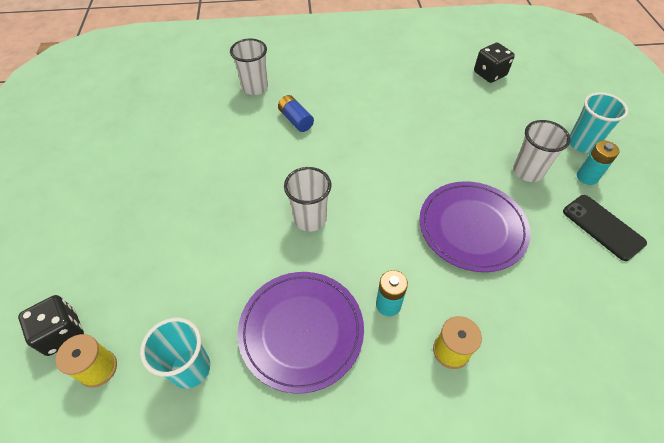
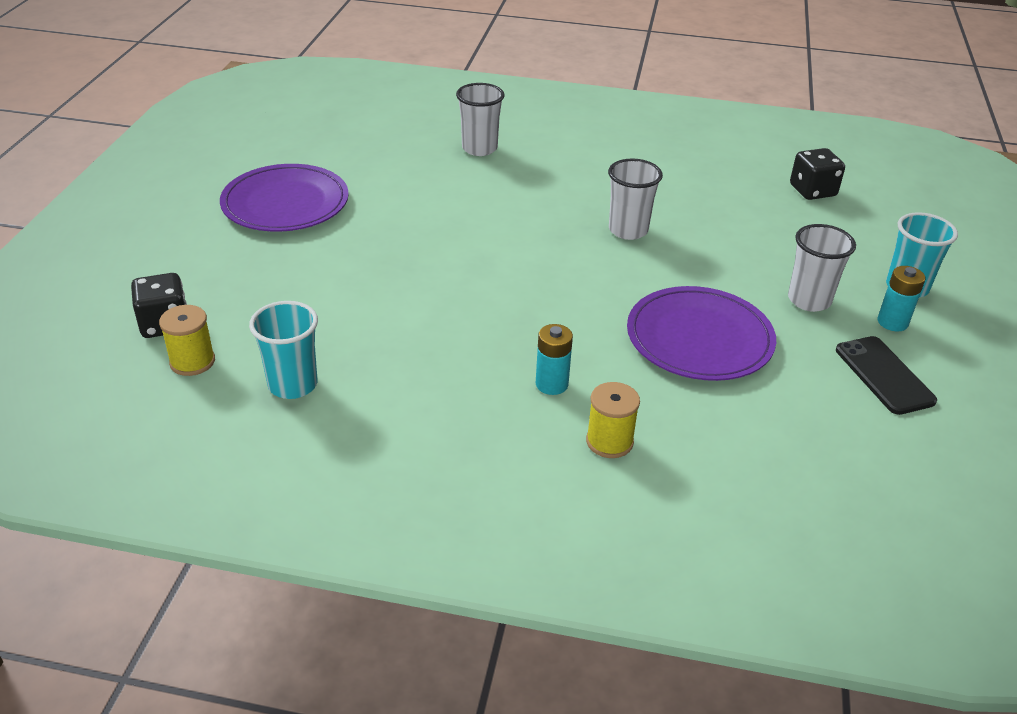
camera: 15 degrees right, 15 degrees down
(296, 120) = (518, 190): blue battery -> none
(301, 331) = (434, 383): purple plate -> purple plate (285, 203)
(310, 219) = (491, 287): white cup -> white cup (628, 230)

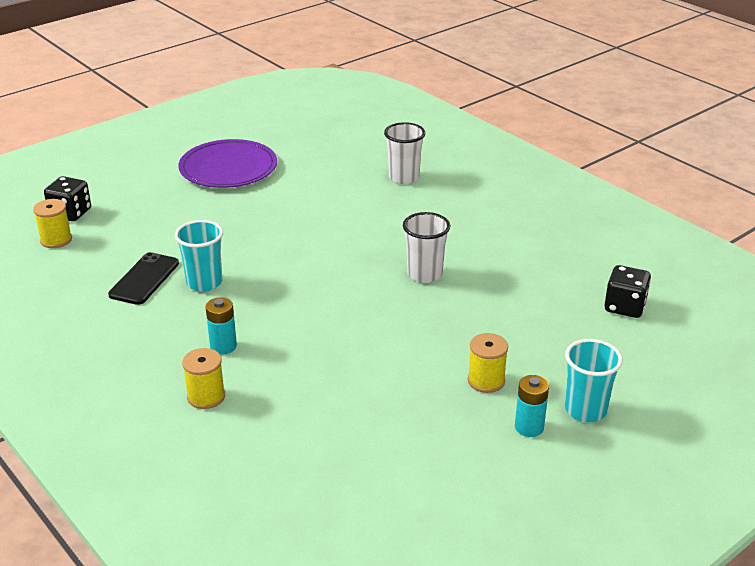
camera: 40 degrees right, 5 degrees down
(293, 385) = (86, 276): turquoise cup -> turquoise cup (204, 282)
(699, 338) = (362, 366): purple plate -> none
(809, 300) = (486, 381): white cup -> yellow spool
(884, 375) = (459, 457): black phone -> black phone (144, 279)

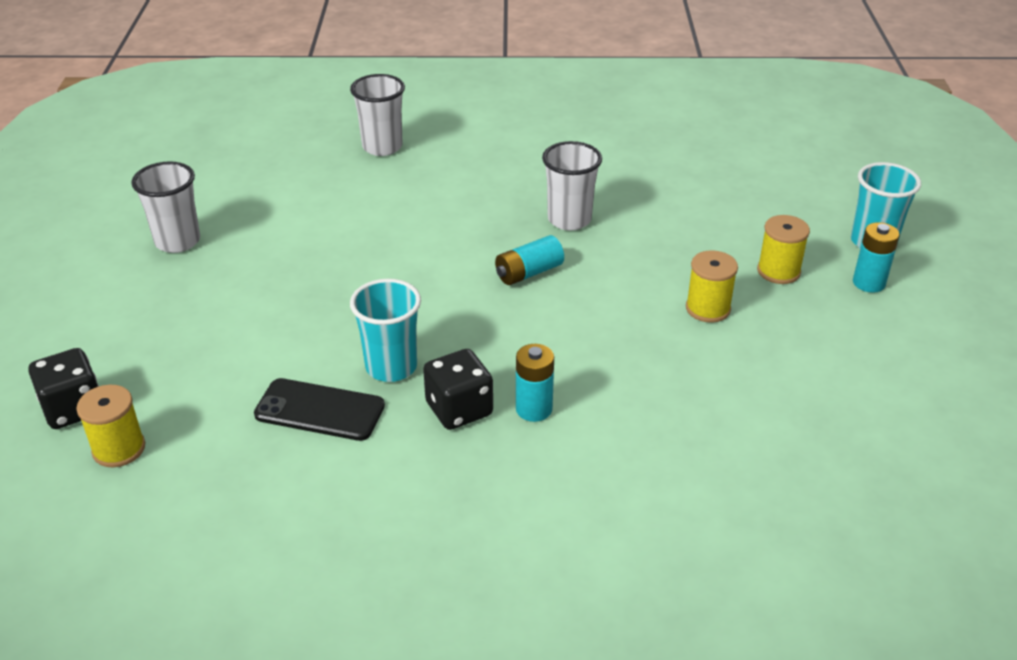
camera: 50 degrees left, 5 degrees up
(144, 279) = (319, 410): black phone -> black phone turned 45 degrees counterclockwise
(206, 396) = (613, 464): yellow spool -> yellow spool (708, 308)
(228, 168) = (177, 241): purple plate -> white cup
(348, 285) = (529, 273): none -> turquoise battery
(625, 307) = (750, 148): black dice -> black dice (459, 409)

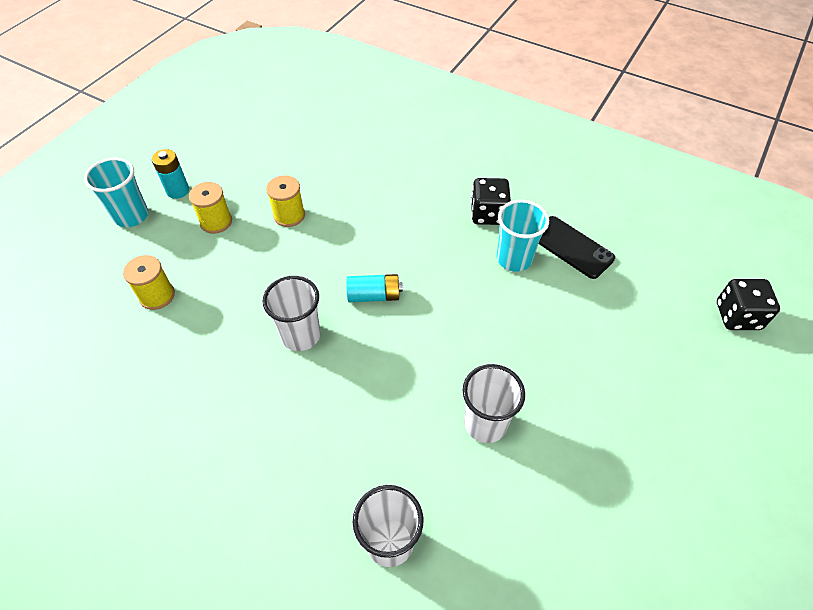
camera: 150 degrees left, 15 degrees up
(119, 449) = (704, 272): yellow spool -> yellow spool (157, 296)
(177, 241) = (647, 476): white cup -> white cup (485, 423)
(534, 409) = (446, 197): turquoise battery -> none

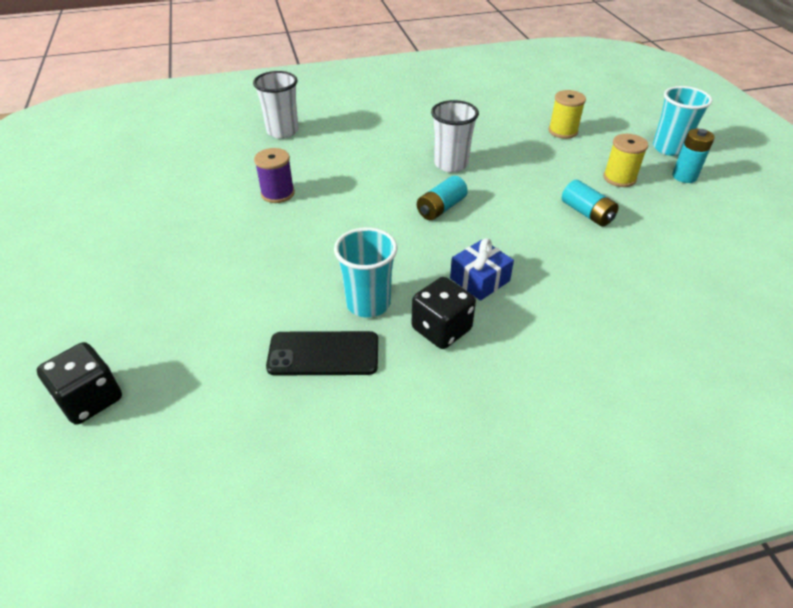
camera: 135 degrees right, 10 degrees down
(289, 215) = (587, 213): yellow spool -> turquoise battery
(427, 224) = (479, 279): none -> blue gift
(485, 423) = (277, 193): white cup -> purple spool

